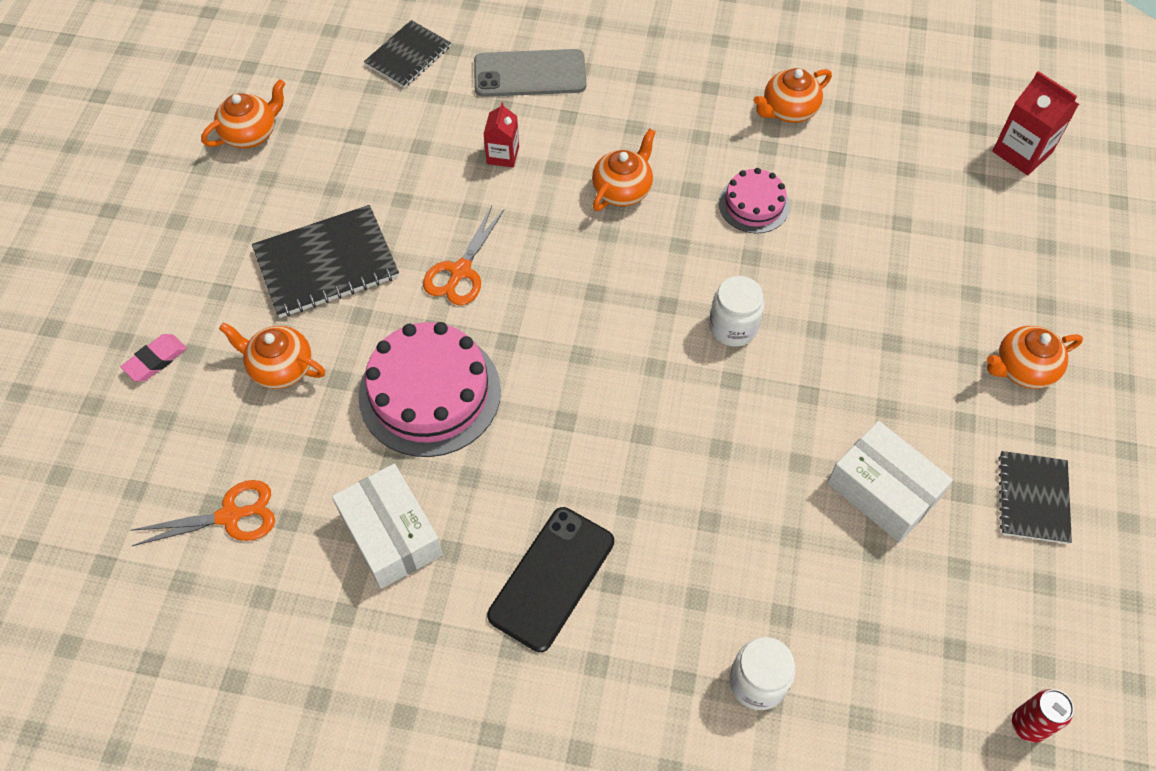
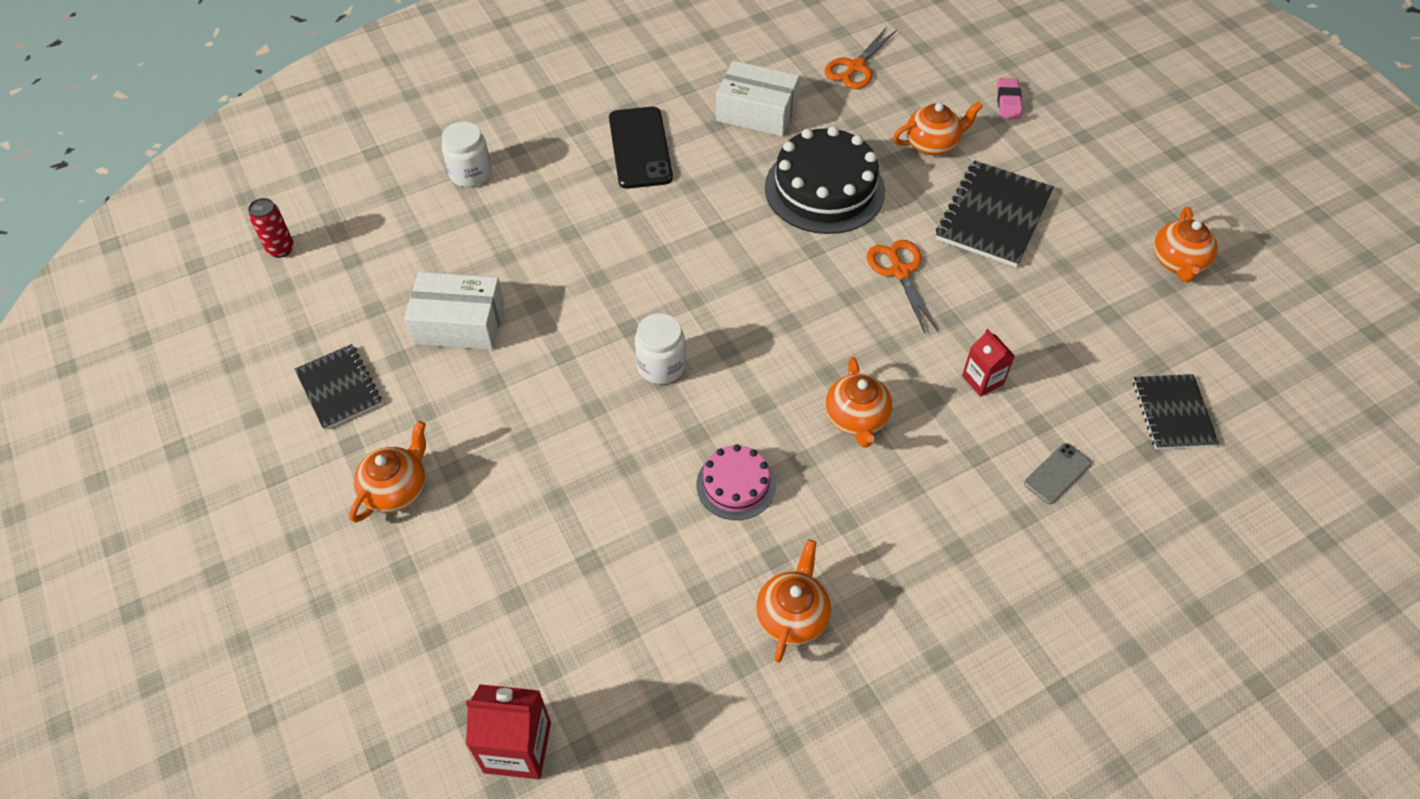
camera: 140 degrees right, 5 degrees down
(430, 393) = (824, 189): pink cake -> black cake
(530, 74) = (1057, 473): grey phone -> grey phone, size x0.53

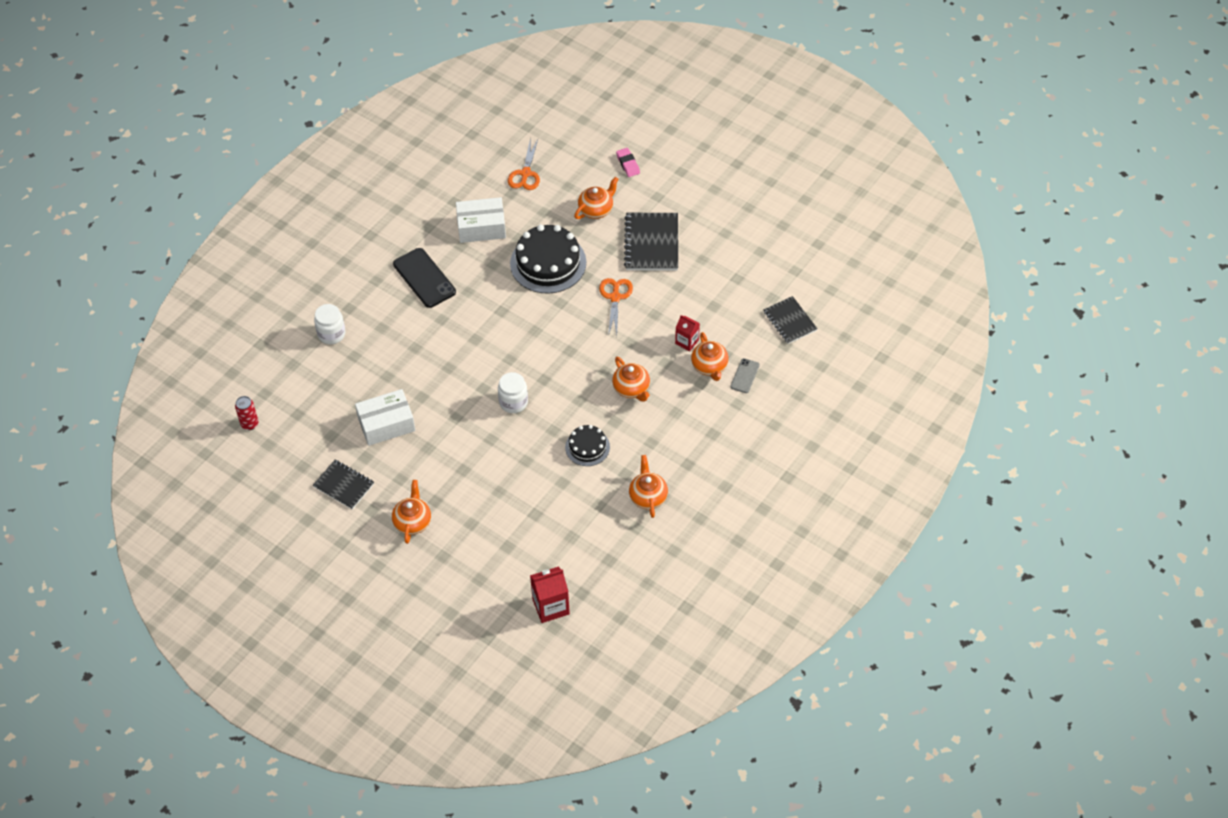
camera: 25 degrees left, 0 degrees up
(736, 485) = (587, 447): pink cake -> black cake
(900, 271) = (615, 297): orange scissors -> orange scissors turned 45 degrees clockwise
(1178, 262) = (762, 233): orange teapot -> orange teapot (709, 366)

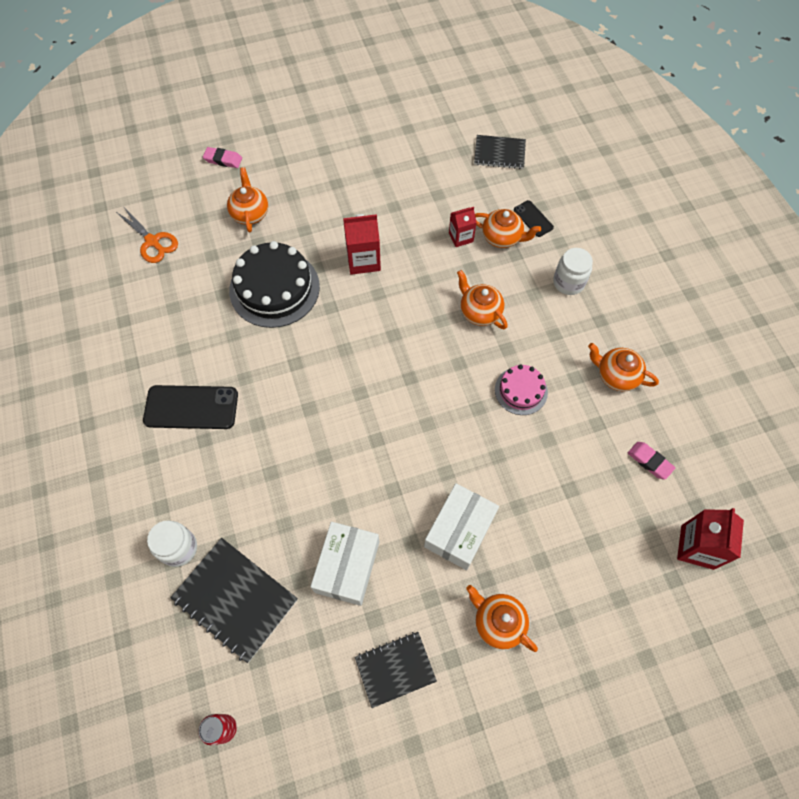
camera: 55 degrees left, 10 degrees up
(481, 227) = (178, 317): white box -> white box (459, 530)
(513, 402) = (416, 422): white jar -> white jar (568, 282)
(587, 447) = (521, 390): black cake -> pink cake
(594, 549) = (649, 461): none -> pink eraser
(615, 297) = (363, 260): orange scissors -> red carton
(631, 389) = (479, 312): orange teapot -> orange teapot turned 135 degrees counterclockwise
(651, 243) = (327, 196): black notebook -> black notebook (235, 599)
(745, 376) = (533, 219): grey phone -> black phone

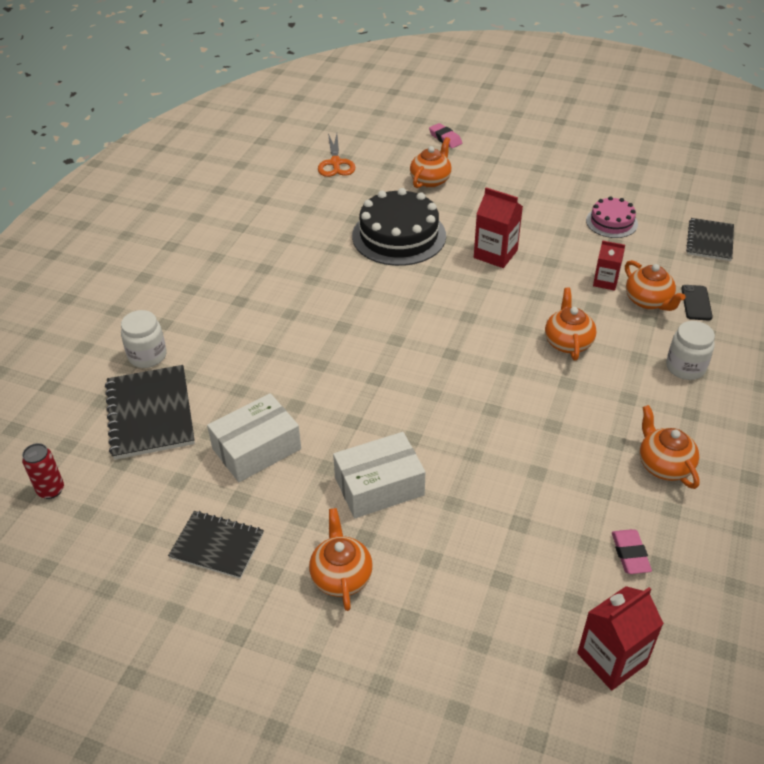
camera: 40 degrees right, 20 degrees down
(191, 407) = (253, 276): black phone -> none
(499, 153) = (709, 241): black notebook -> black notebook turned 60 degrees clockwise
(521, 390) = (548, 420): pink cake -> pink cake (611, 222)

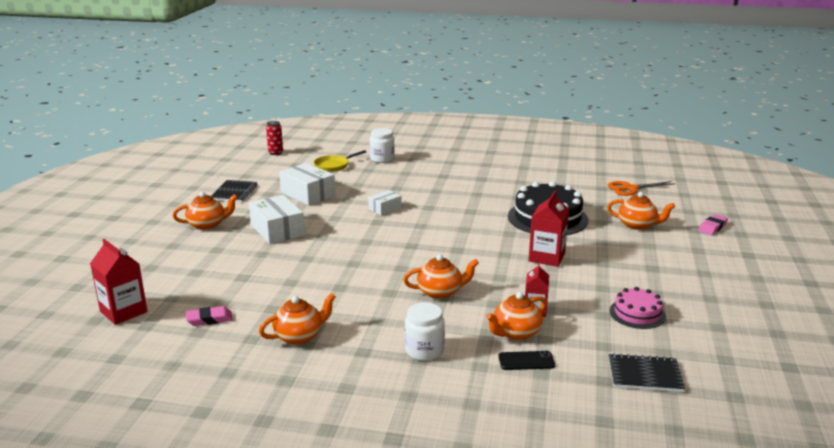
camera: 80 degrees right, 20 degrees down
(150, 413) = (334, 166): black notebook -> yellow pan
(334, 368) = (385, 208): none -> white box

